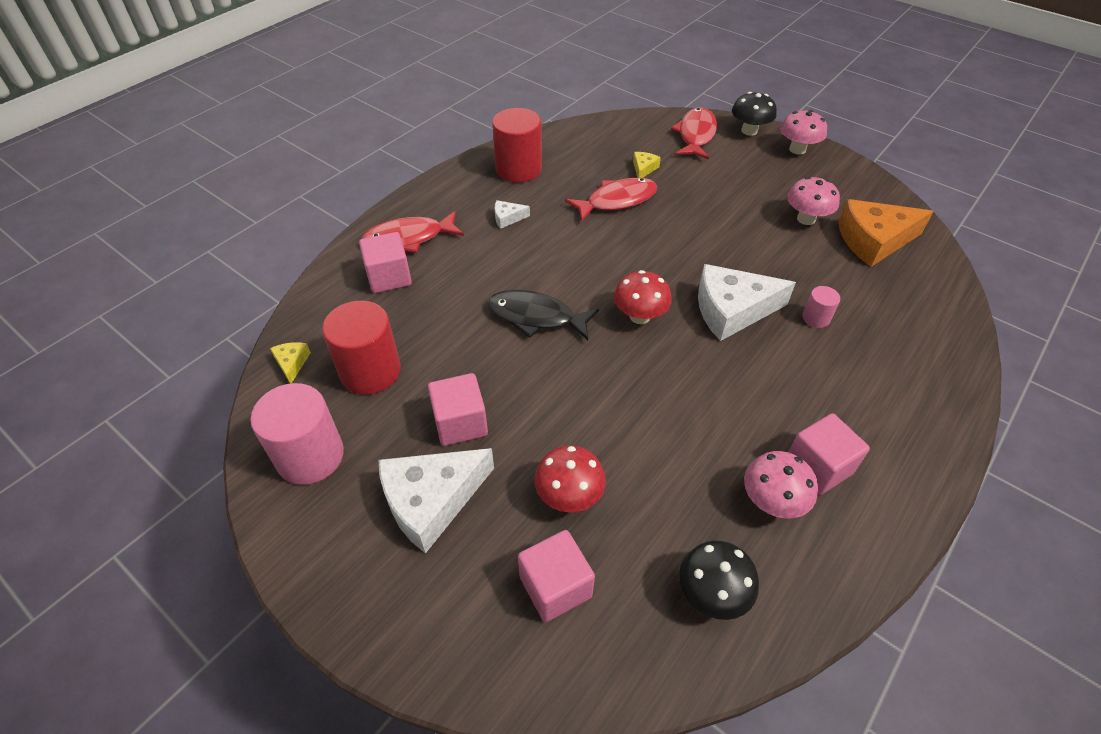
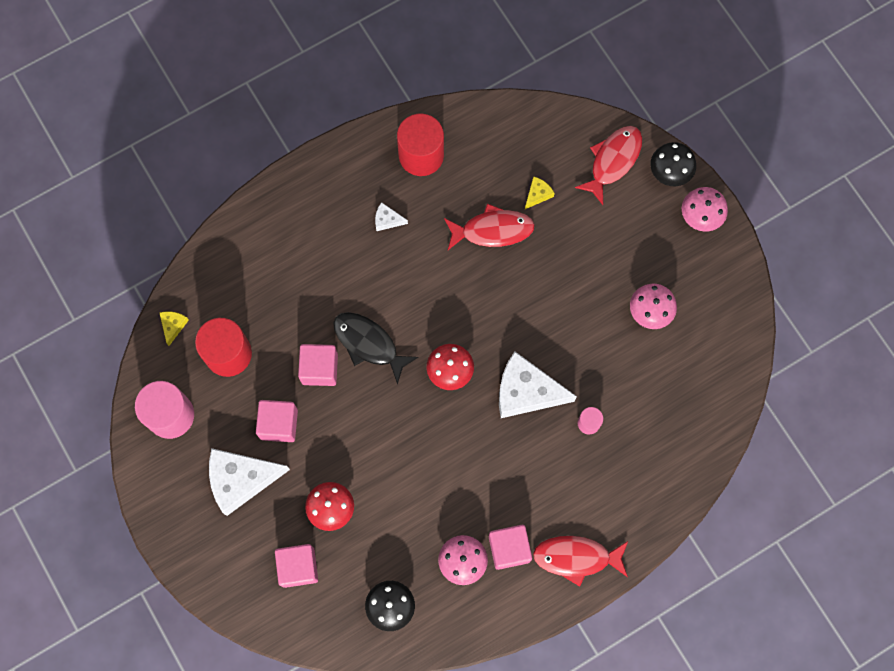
camera: 20 degrees right, 25 degrees up
(389, 277) = (267, 258): pink cube -> pink cube (319, 369)
(408, 238) = (295, 217): red fish -> red fish (576, 557)
(873, 240) = (692, 358): orange cheese -> none

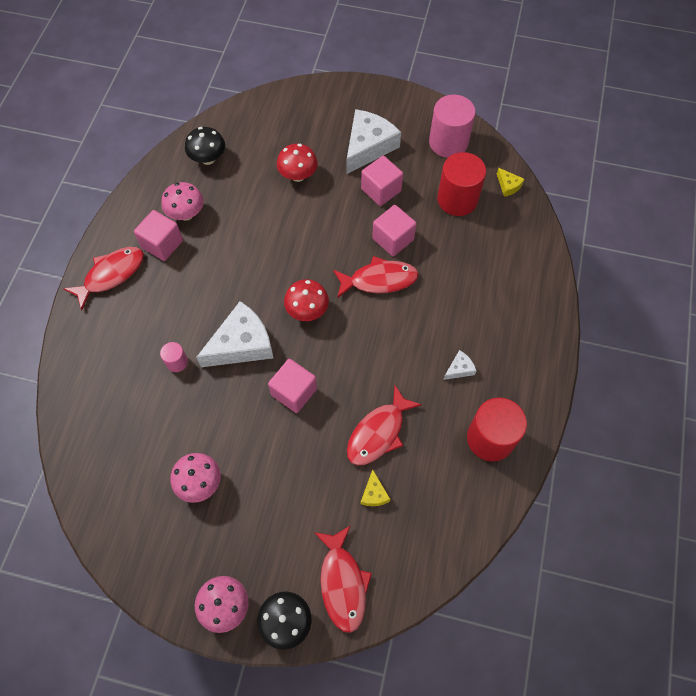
camera: 135 degrees right, 10 degrees down
(298, 567) = (284, 134): pink cube -> pink cube (294, 392)
(369, 344) = (379, 280): black fish -> red fish

